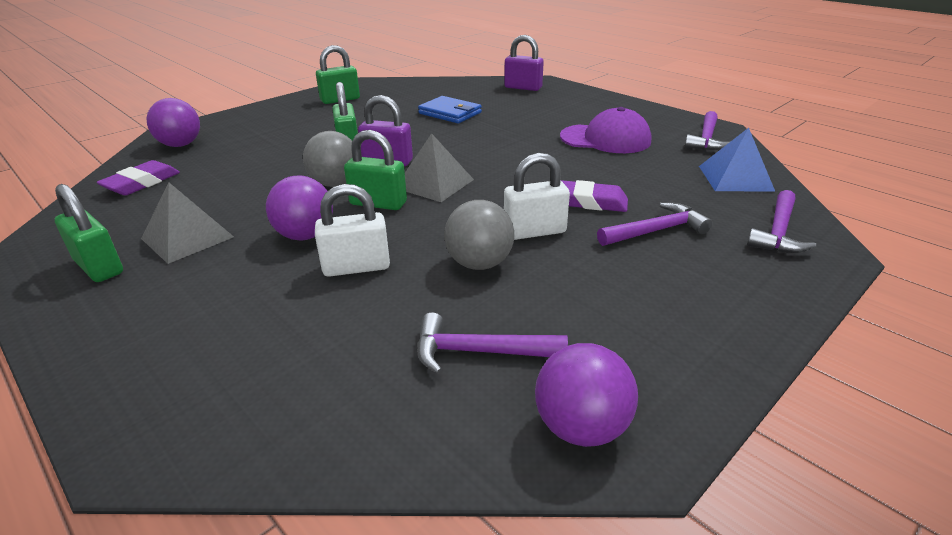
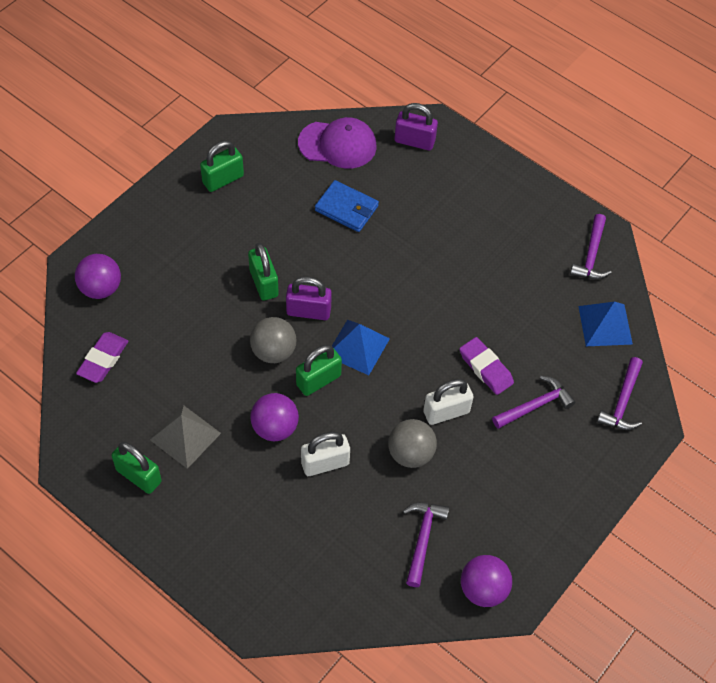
camera: 10 degrees left, 25 degrees up
(378, 203) = (318, 380): green padlock -> green padlock turned 45 degrees counterclockwise
(434, 183) = (357, 347): grey pyramid -> blue pyramid
(479, 352) = (422, 539): purple hammer -> purple hammer turned 105 degrees clockwise
(588, 202) = (485, 368): purple eraser -> purple eraser turned 45 degrees clockwise
(605, 139) = (500, 259): purple cap -> purple cap (337, 144)

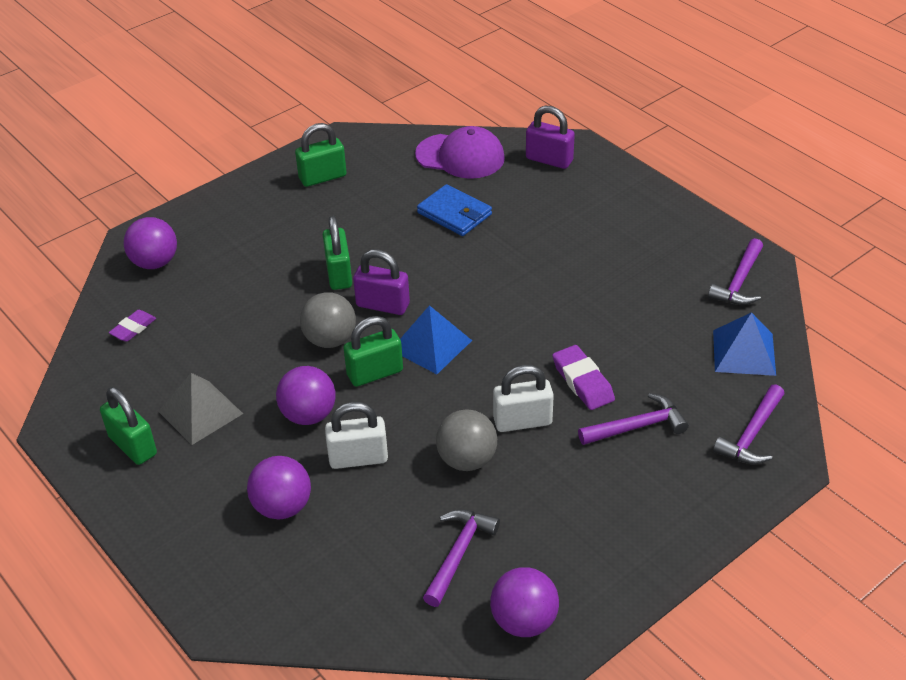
camera: 15 degrees right, 15 degrees down
(103, 360) = (133, 328): purple eraser -> purple eraser, size x0.66
(276, 516) = (282, 507): none -> purple ball

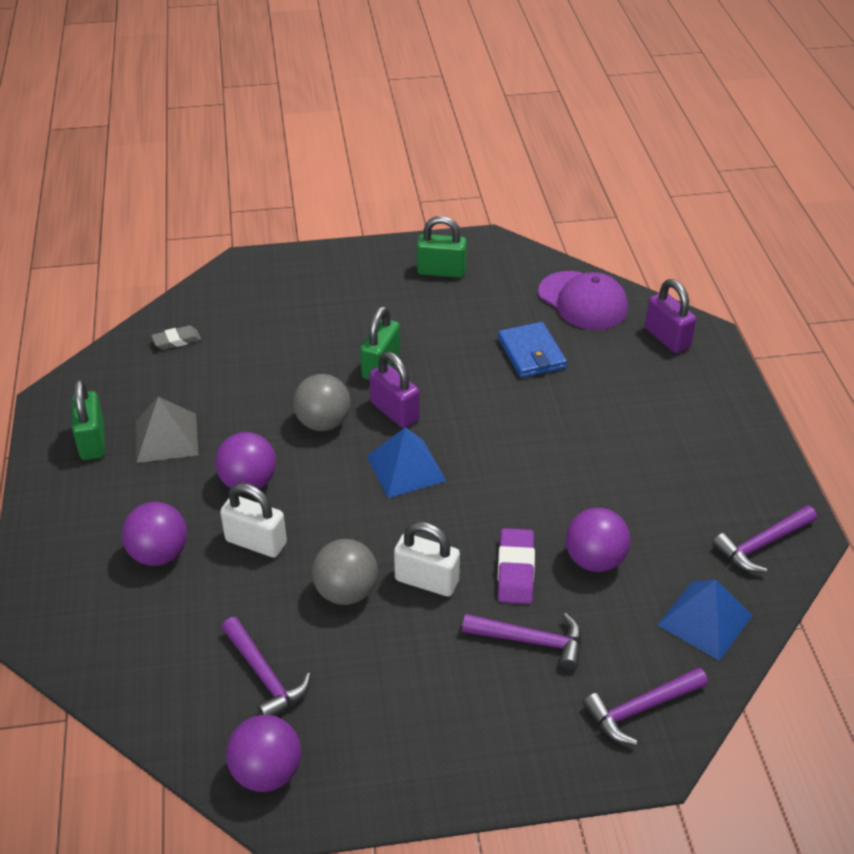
camera: 30 degrees right, 0 degrees up
(133, 328) = (177, 340): purple eraser -> grey eraser
(155, 262) = (240, 291): purple ball -> purple ball (594, 560)
(375, 373) = (335, 471): green padlock -> none
(458, 554) = (265, 676): purple hammer -> purple hammer turned 90 degrees clockwise

